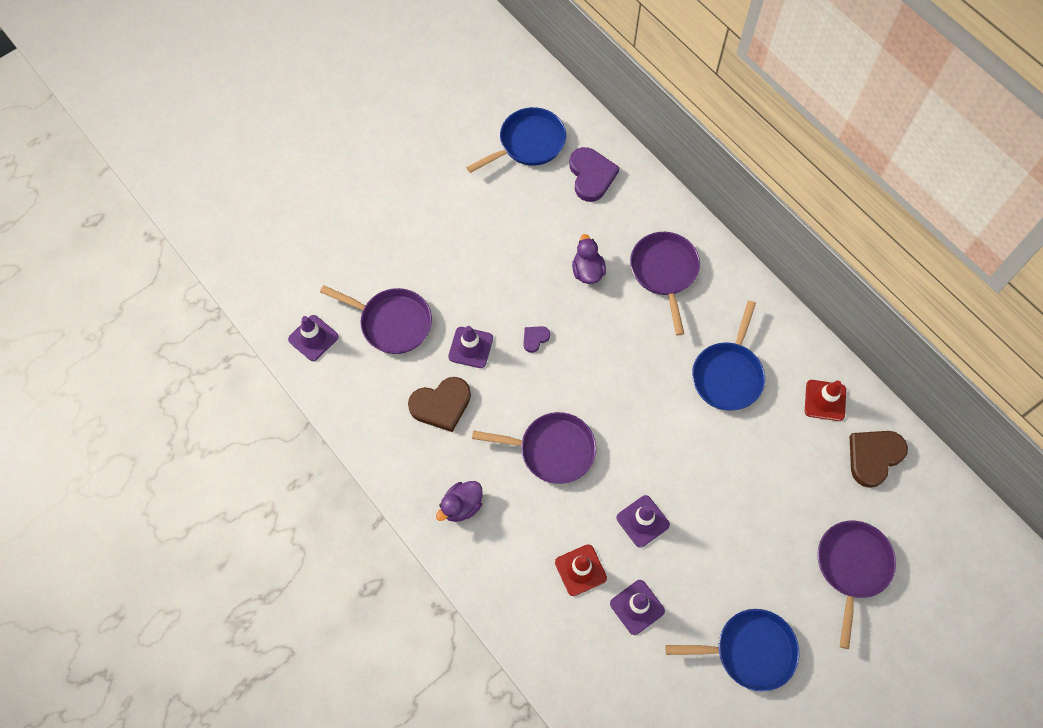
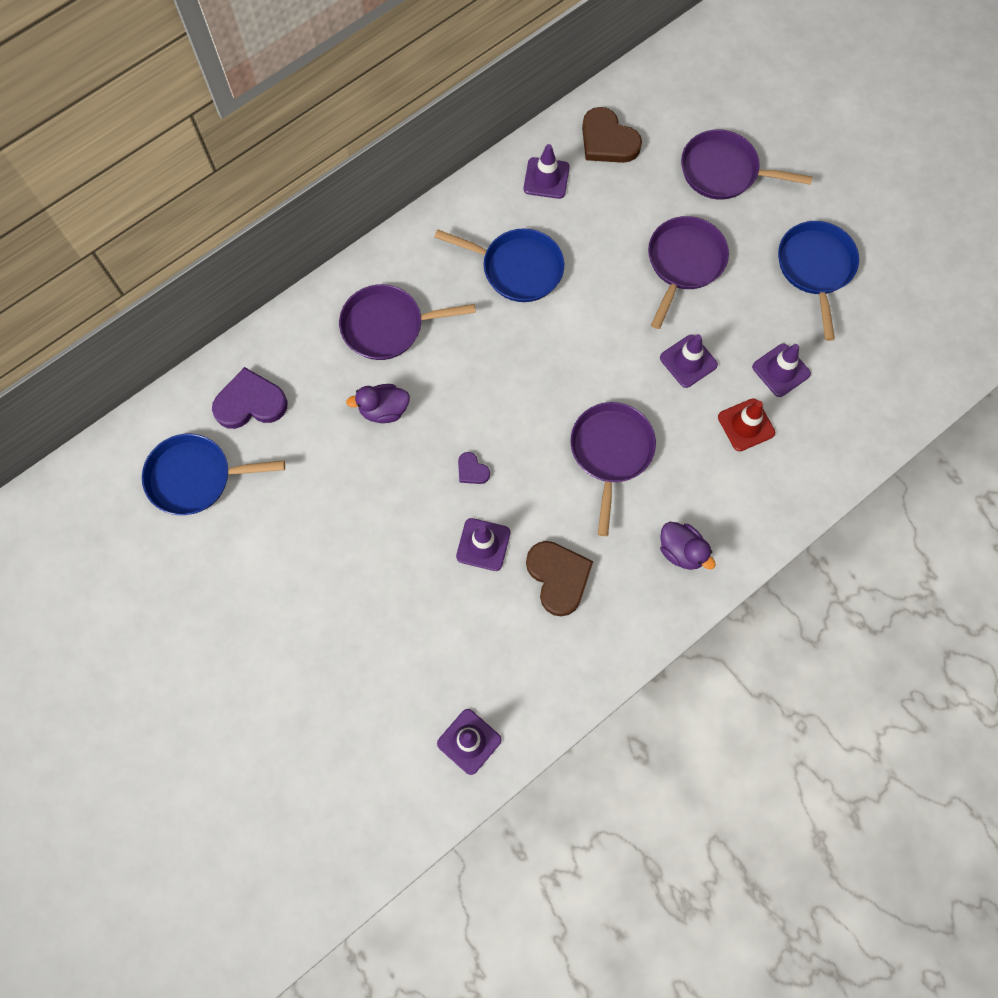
camera: 90 degrees left, 5 degrees up
(392, 322) = (448, 641): purple pan -> purple pan (683, 263)
(528, 143) = (196, 477): blue pan -> blue pan turned 60 degrees counterclockwise
(825, 400) = (546, 178): red traffic cone -> purple traffic cone

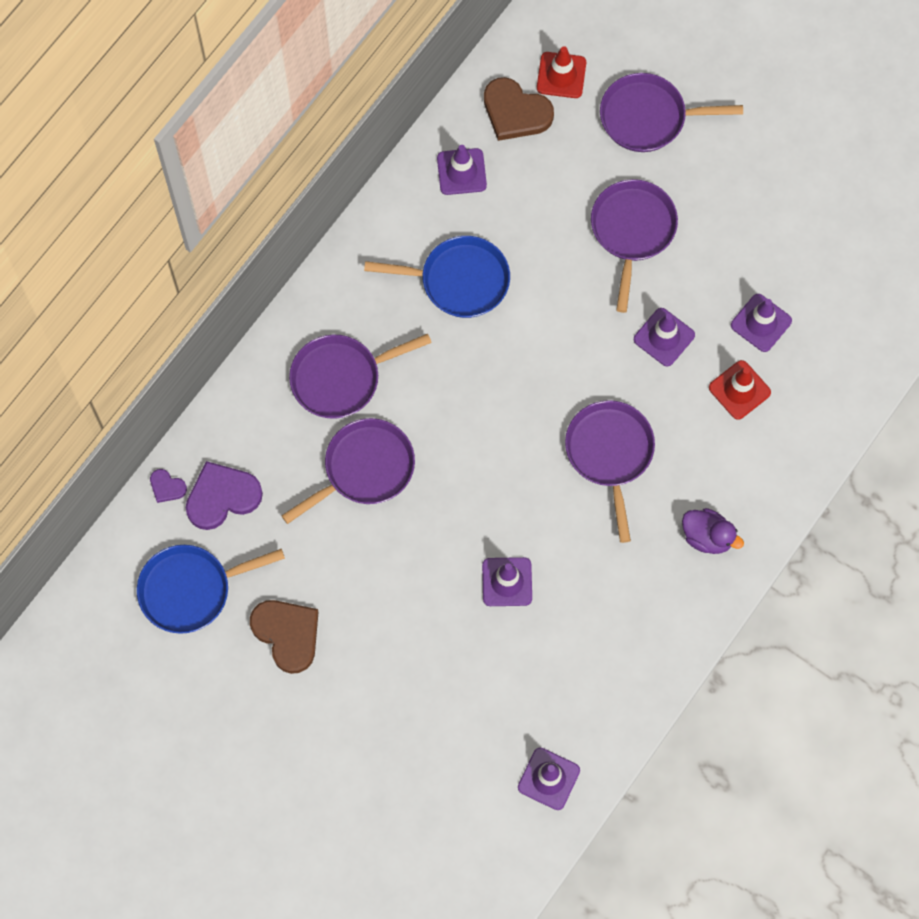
camera: 15 degrees left, 0 degrees up
(384, 410) = (364, 469): purple duck -> purple pan
(472, 470) = (473, 509): purple heart -> purple heart (167, 487)
(558, 577) = (591, 595): brown heart -> brown heart (287, 634)
(656, 119) = (561, 75): none -> red traffic cone
(815, 268) = (770, 203): blue pan -> none

